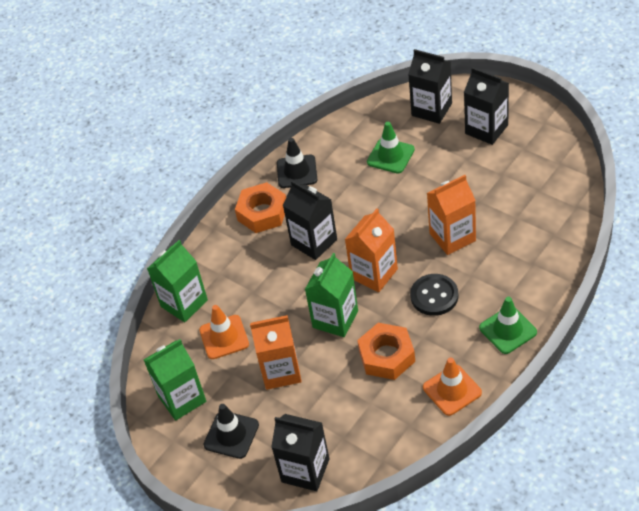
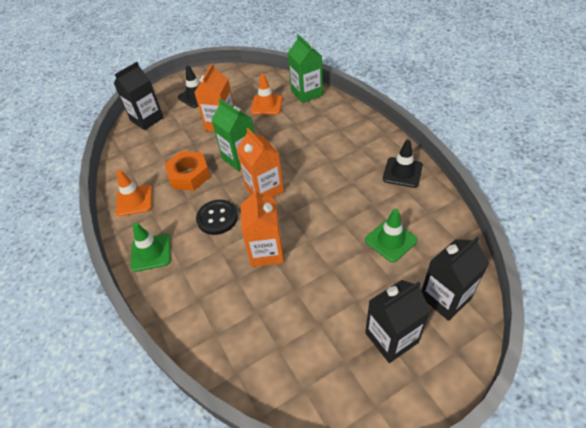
camera: 110 degrees right, 0 degrees up
(182, 399) = (236, 82): green carton -> none
(262, 213) = (366, 143): orange nut -> none
(314, 242) = (318, 164): black carton -> none

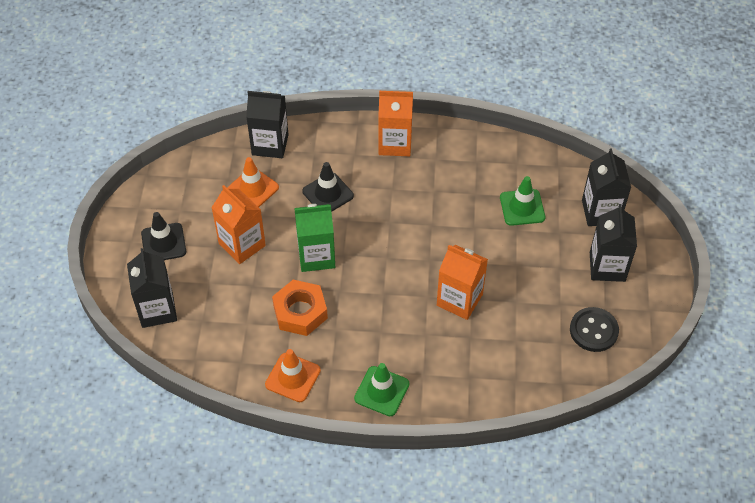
camera: 60 degrees left, 5 degrees up
(217, 218) = (385, 317): black button -> black button (593, 330)
(264, 189) = (381, 260): orange carton -> orange carton (395, 143)
(306, 93) = (270, 144): green carton -> black carton
(402, 172) = (456, 148): black traffic cone -> black traffic cone (328, 193)

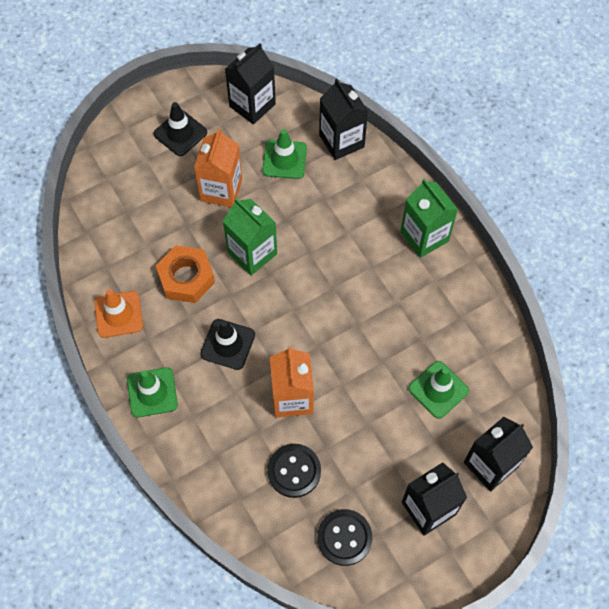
camera: 55 degrees right, 10 degrees up
(157, 310) = (113, 173): black carton -> black carton (252, 105)
(253, 189) = (284, 159): orange traffic cone -> green traffic cone
(328, 193) = (325, 219): black traffic cone -> black traffic cone (228, 344)
(395, 143) = (424, 236): orange carton -> green carton
(519, 332) = (294, 471): none -> black button

